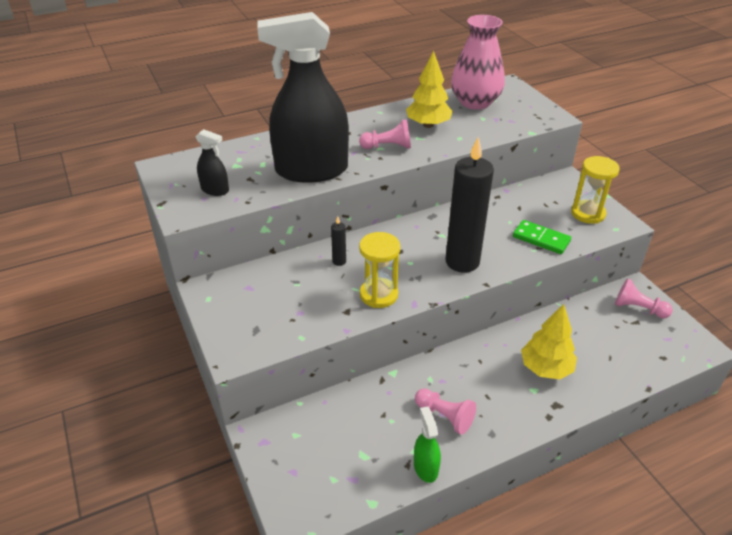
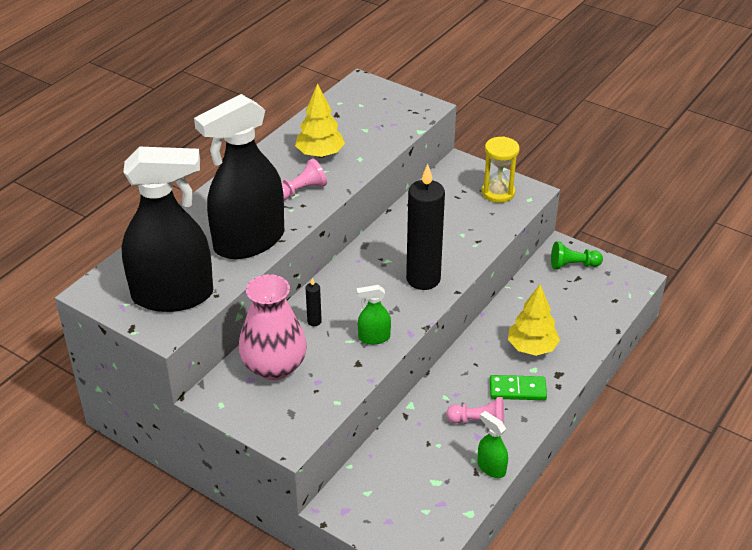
camera: 30 degrees left, 0 degrees up
(215, 190) = (173, 295): black spray bottle -> black spray bottle, size x2.45
(378, 295) = (374, 337): yellow hourglass -> green spray bottle
(475, 102) = (345, 114): pink vase -> pink vase (274, 366)
(541, 239) = (475, 232): green domino -> green domino (517, 390)
(638, 308) = (573, 265): pink pawn -> green pawn

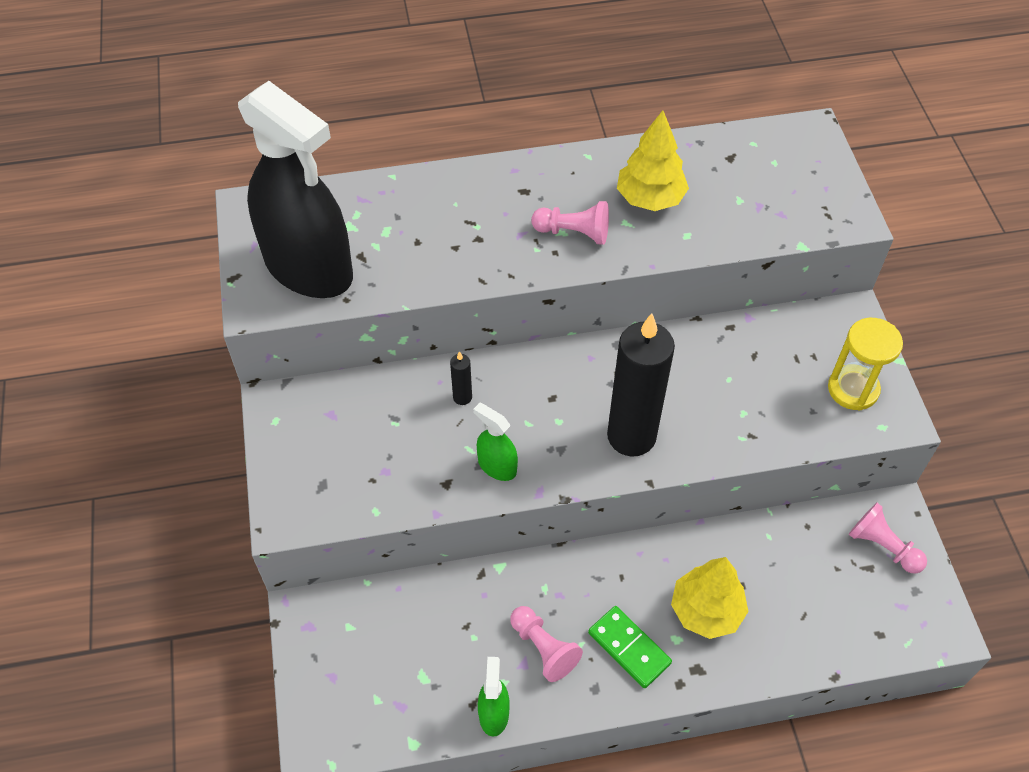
camera: 45 degrees right, 15 degrees up
(249, 241) = (449, 258): black spray bottle -> none
(274, 366) = (367, 418): pink vase -> none
(573, 265) = (882, 546): green pawn -> pink pawn

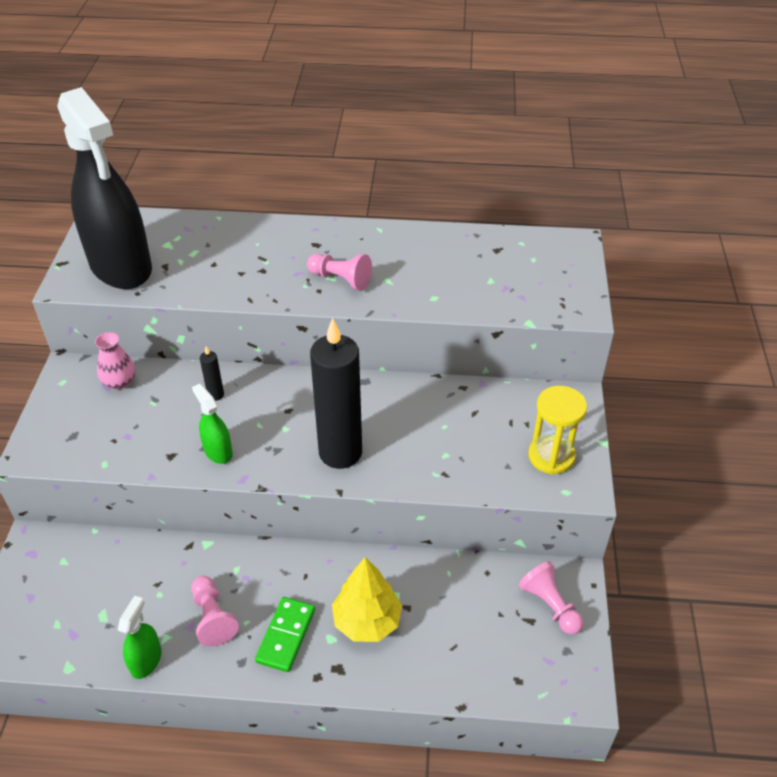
camera: 15 degrees right, 10 degrees down
(343, 405) = (119, 382): none -> pink vase
(629, 648) = (285, 635): green domino -> green domino turned 45 degrees clockwise
(650, 198) = (415, 267): yellow tree -> none

